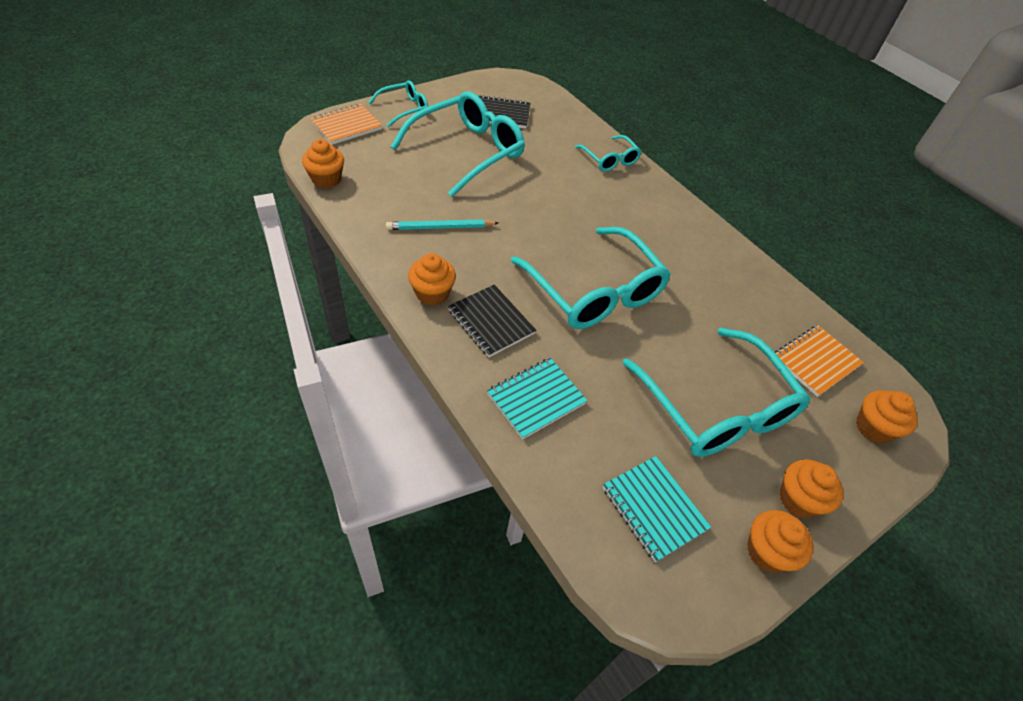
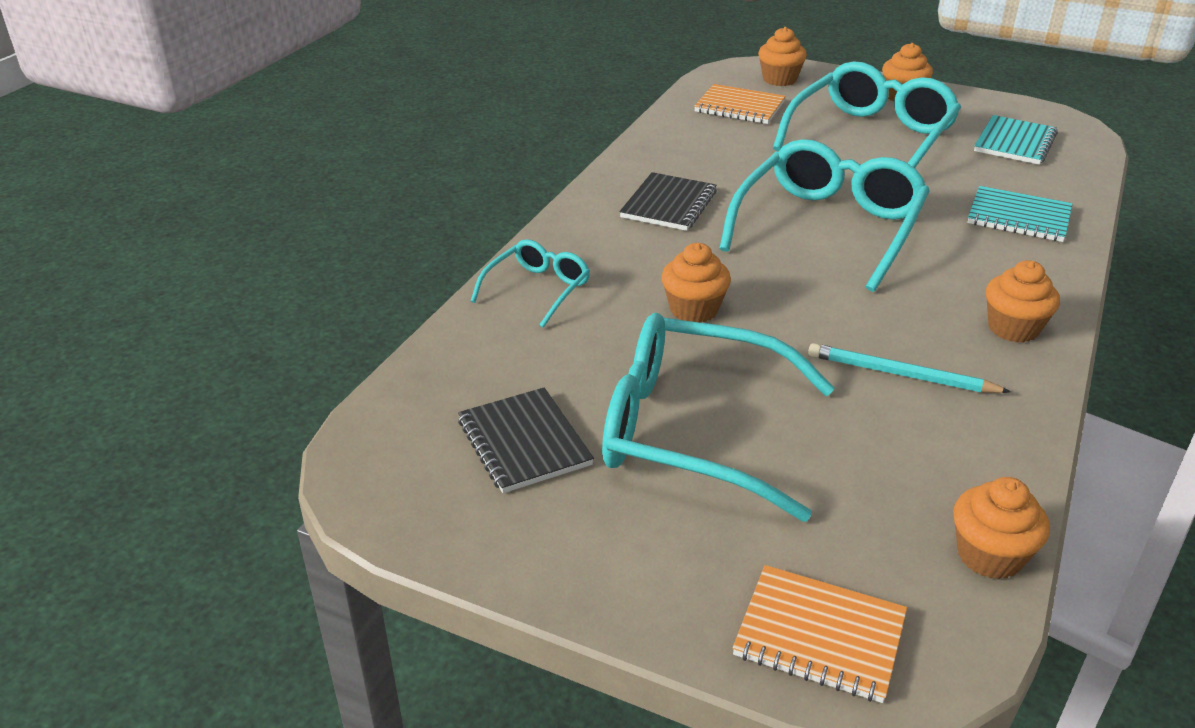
camera: 115 degrees left, 15 degrees down
(404, 109) = (657, 584): turquoise glasses -> none
(440, 227) = (901, 374): turquoise pencil -> turquoise pencil turned 150 degrees clockwise
(491, 322) = (980, 273): black notebook -> black notebook (668, 204)
(767, 552) = (967, 101): orange cupcake -> orange cupcake (694, 310)

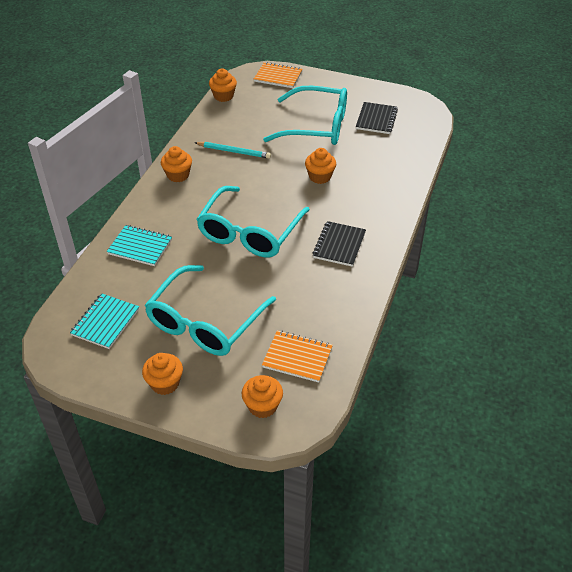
camera: 175 degrees right, 10 degrees up
(524, 442) = (376, 119): black notebook -> black notebook turned 45 degrees clockwise
(537, 290) = (394, 183): turquoise glasses -> none

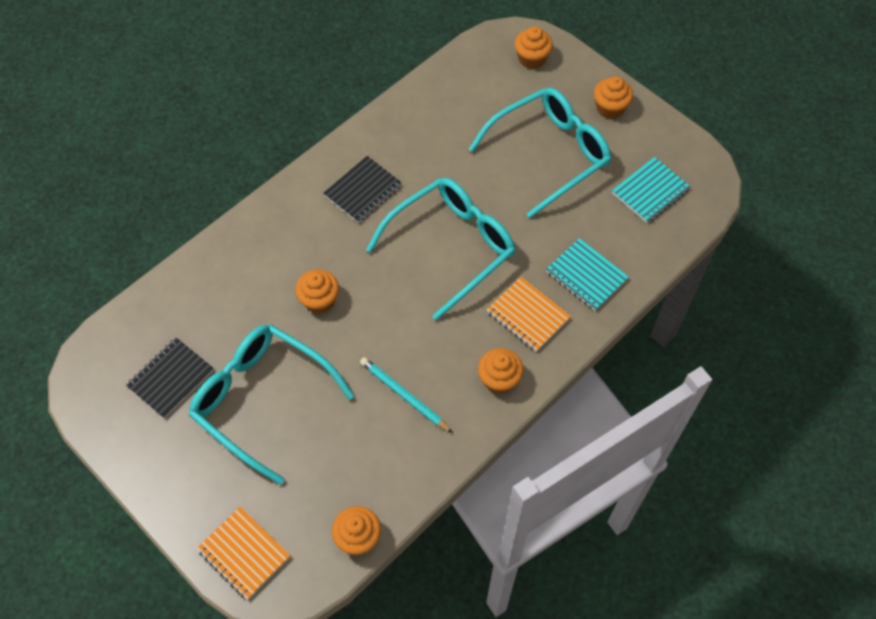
camera: 155 degrees left, 15 degrees up
(297, 357) = (479, 88): orange notebook -> orange notebook (528, 315)

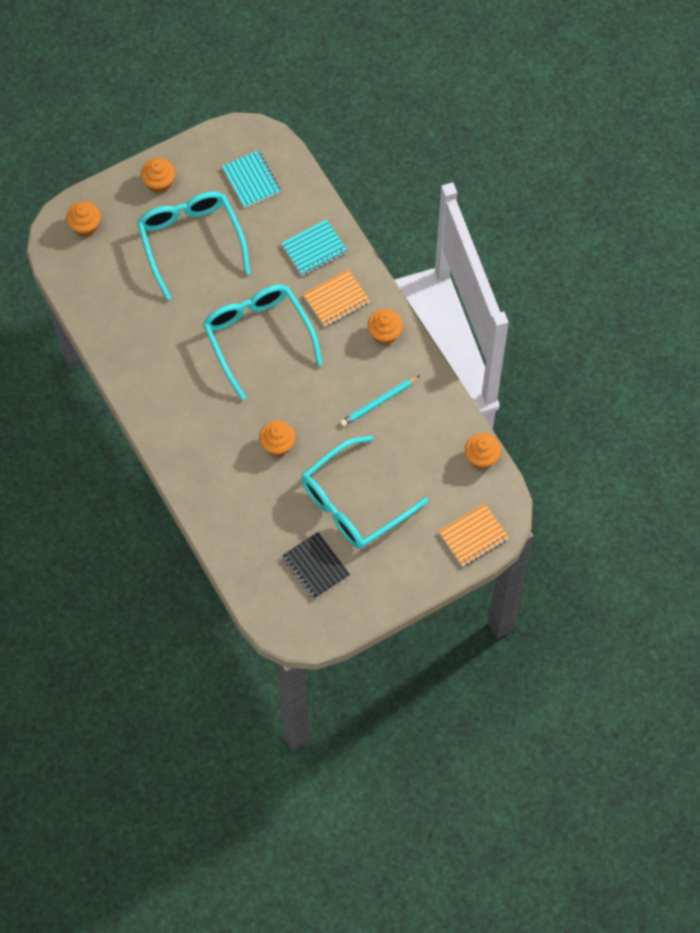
camera: 75 degrees left, 5 degrees up
(363, 191) = (181, 391): black notebook -> none

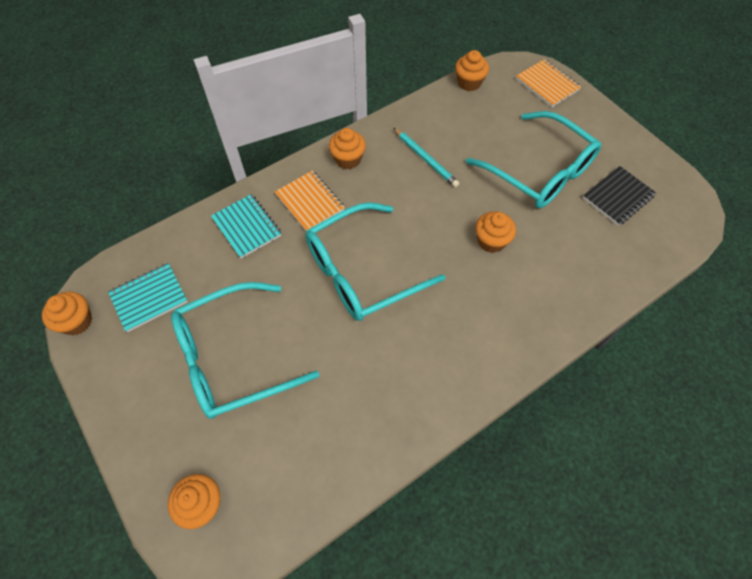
camera: 95 degrees left, 5 degrees down
(159, 183) = (140, 408): orange cupcake -> orange cupcake (77, 322)

